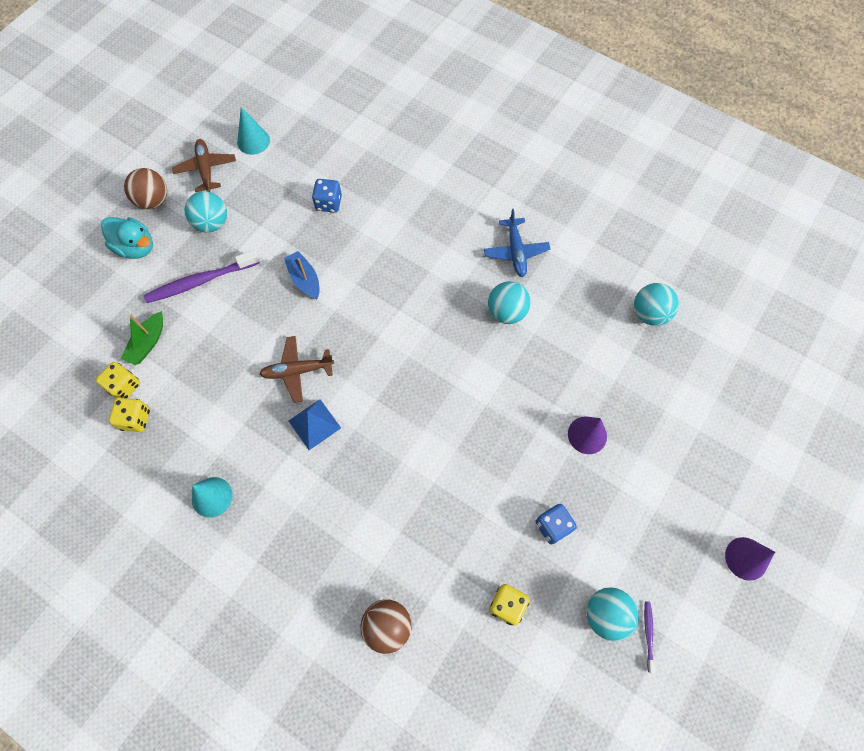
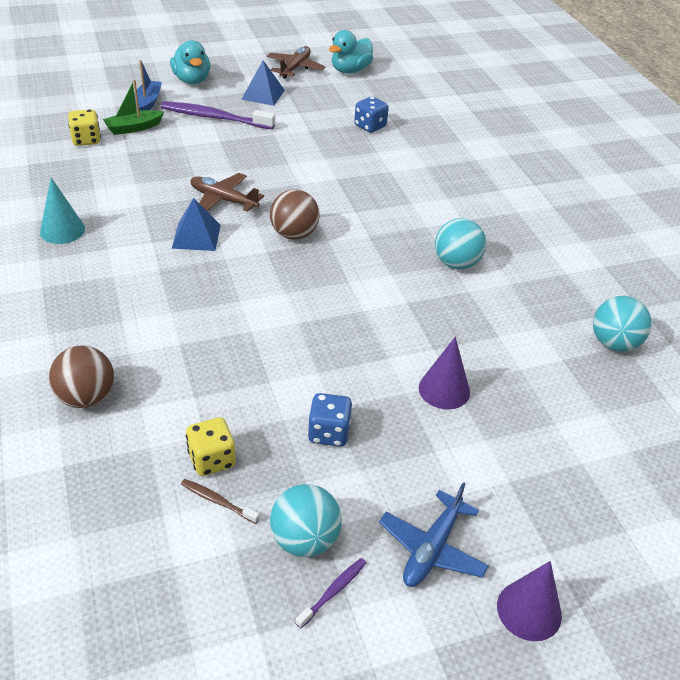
camera: 35 degrees right, 25 degrees down
(135, 419) = (70, 160): yellow dice -> none
(153, 200) = (235, 65): brown ball -> brown ball (294, 234)
(212, 223) = (263, 94): turquoise ball -> blue pyramid
(253, 141) = (350, 70): turquoise cone -> turquoise duck
(304, 279) = (296, 155): blue boat -> blue boat (147, 103)
(515, 252) = (510, 232): blue plane -> blue plane (432, 548)
(537, 631) = (217, 501): none -> brown toothbrush

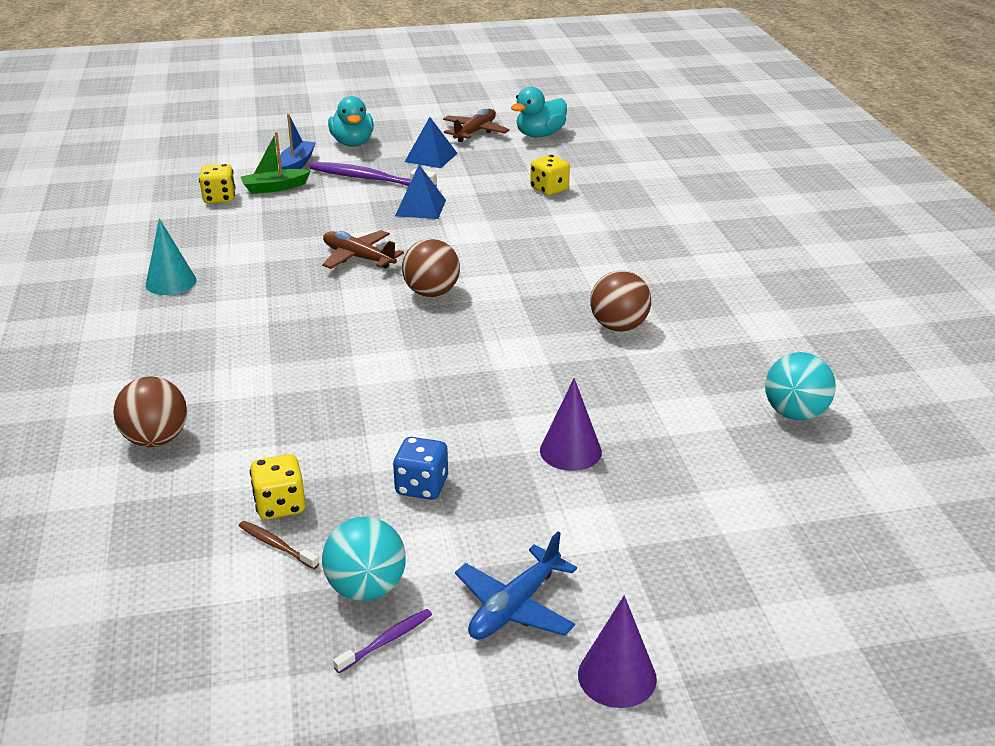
camera: 10 degrees right, 10 degrees down
(196, 236) = (318, 292): blue pyramid -> blue pyramid (420, 208)
(370, 126) = (549, 189): blue dice -> yellow dice
(456, 263) = (618, 327): turquoise ball -> brown ball

